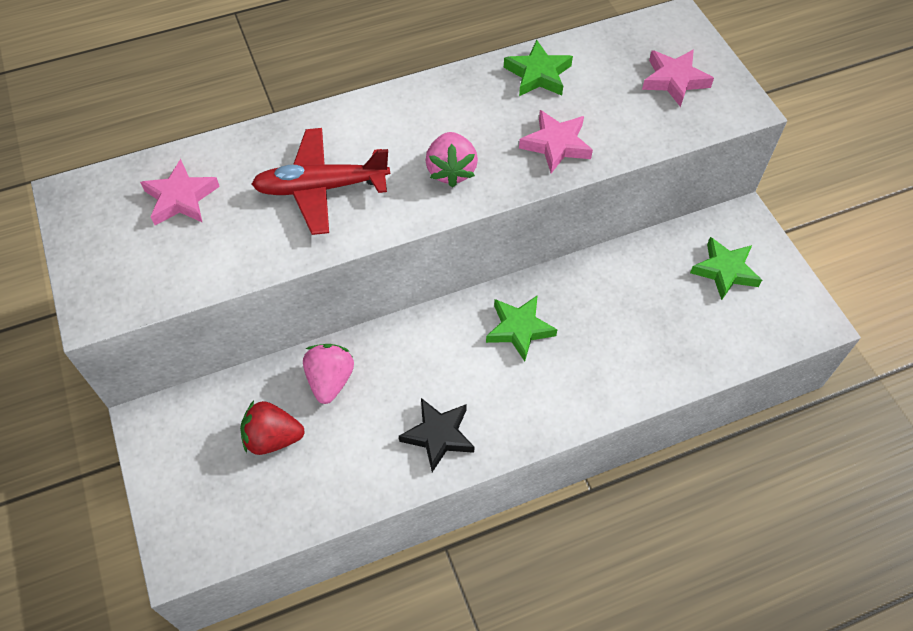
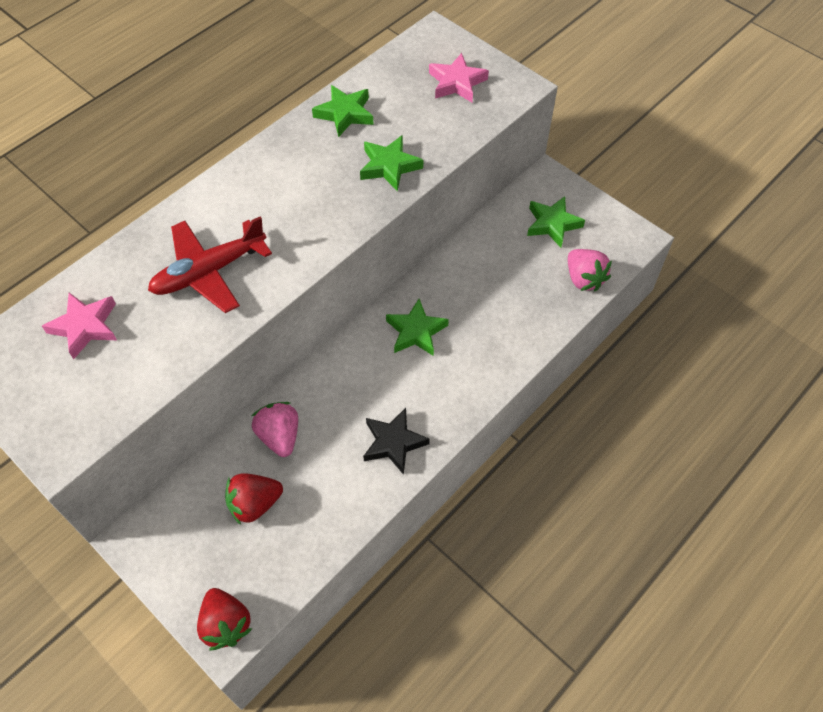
camera: 25 degrees left, 0 degrees up
(187, 545) = (226, 624): none -> red strawberry
(451, 171) = (314, 218): pink strawberry -> pink strawberry (584, 279)
(556, 145) = (389, 166): pink star -> green star

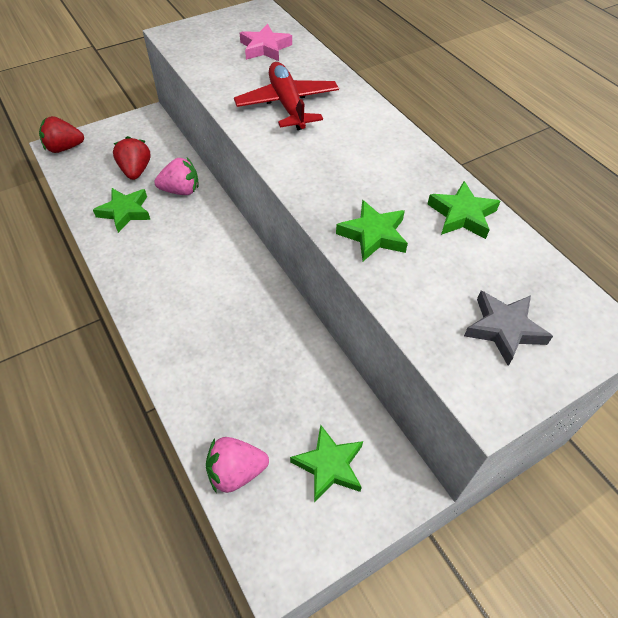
camera: 105 degrees right, 5 degrees down
(393, 443) = (135, 254): black star -> none
(416, 331) = (235, 294): green star -> green star (125, 212)
(457, 83) = (504, 329): pink star -> grey star

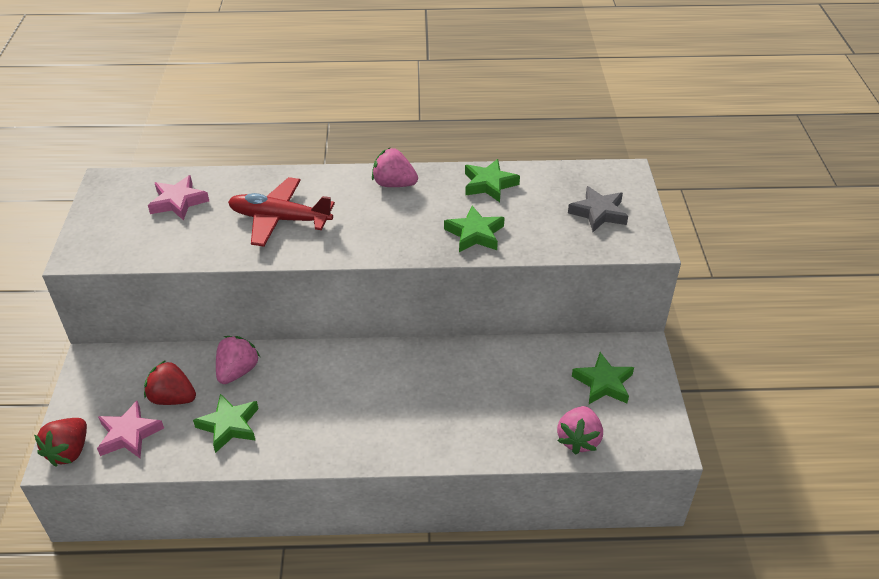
camera: 60 degrees left, 10 degrees down
(92, 167) = (129, 434): none -> pink star
(396, 149) = (394, 184): none -> pink strawberry

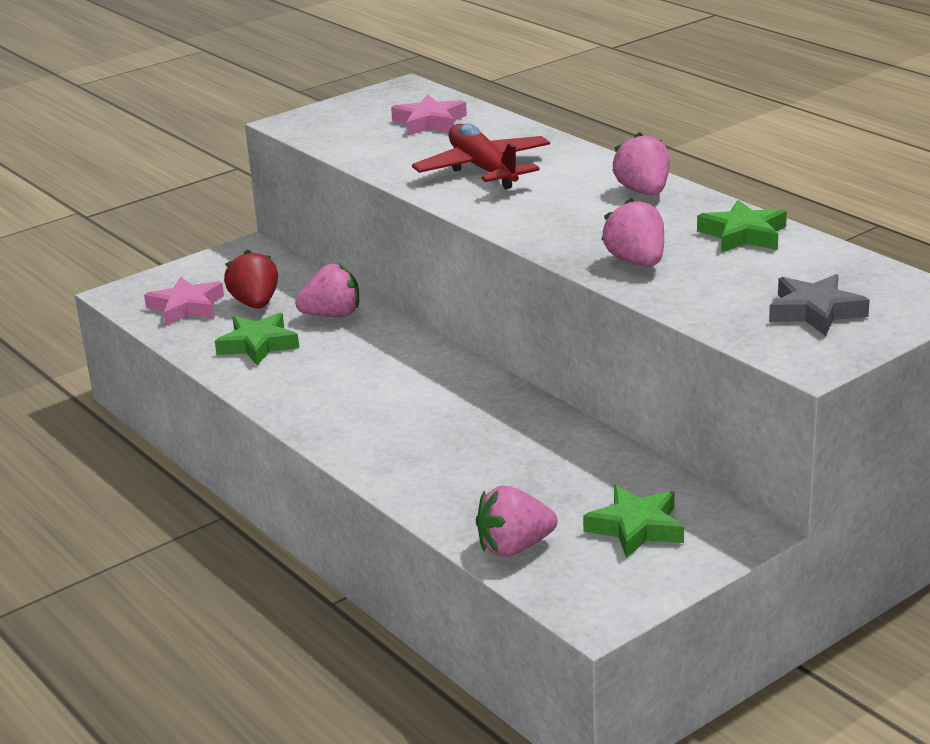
camera: 55 degrees right, 15 degrees down
(69, 451) = (134, 293): red strawberry -> none
(475, 234) = (636, 262): green star -> pink strawberry

